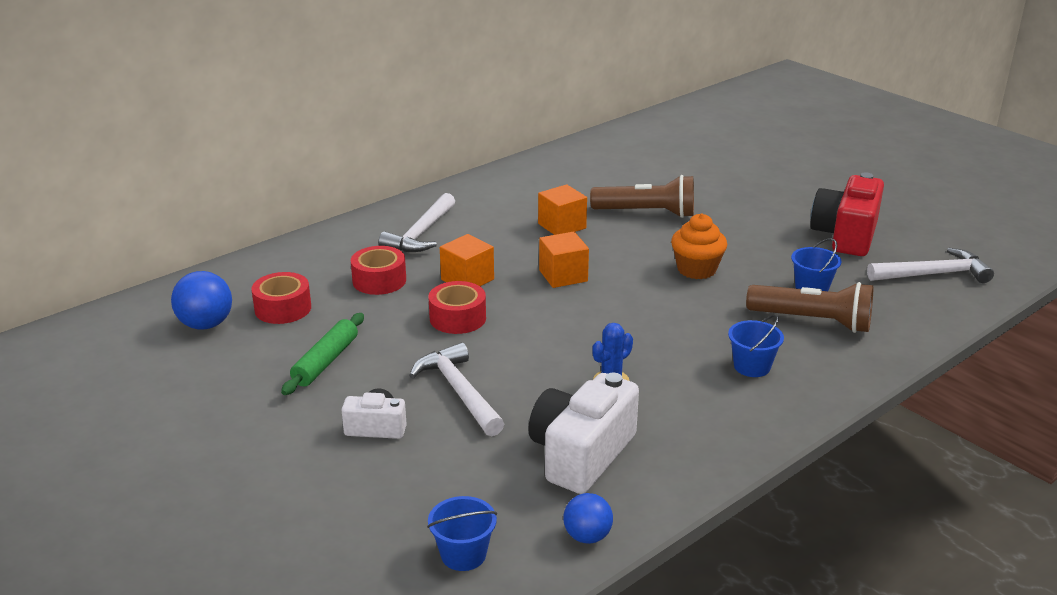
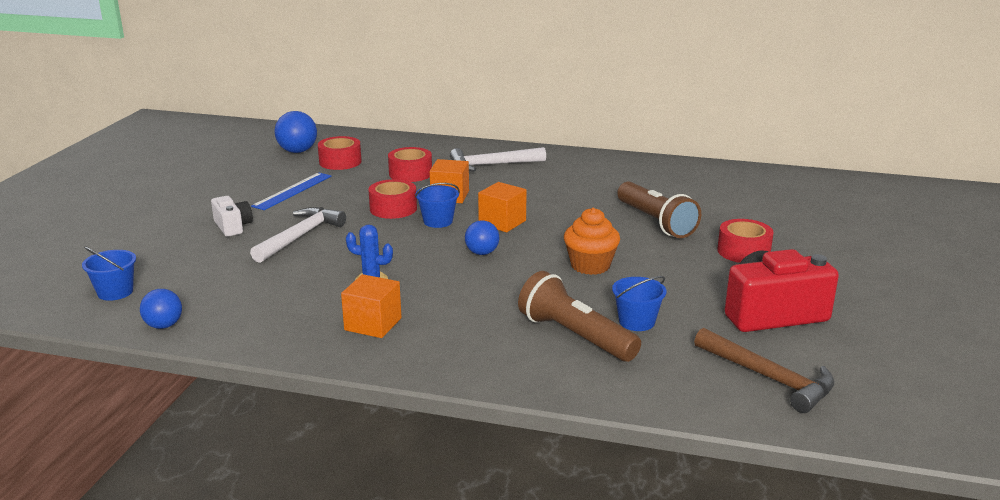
camera: 55 degrees right, 5 degrees down
(325, 361) = (292, 191): green rolling pin -> blue ruler
(562, 226) = (579, 200): orange cube -> orange cube (373, 324)
(581, 454) = (262, 296): white camera -> none
(616, 307) = (482, 253): none -> blue ball
(738, 203) = (743, 251): none -> red tape
(752, 366) = (460, 328): blue bucket -> blue bucket (438, 221)
(812, 321) = (575, 336): brown flashlight -> brown flashlight turned 150 degrees clockwise
(933, 274) = (768, 378): white hammer -> brown hammer

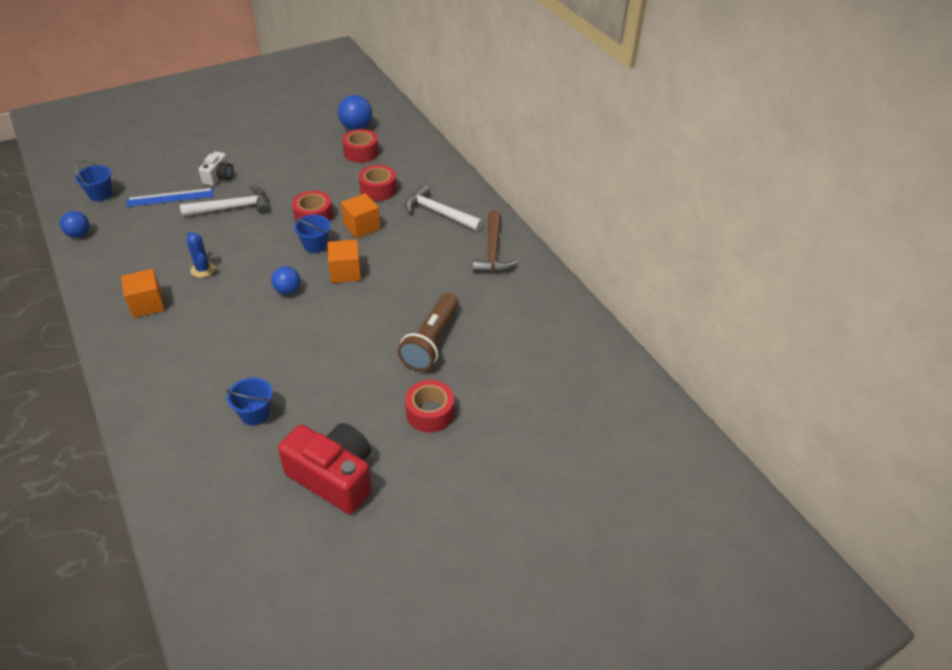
camera: 45 degrees right, 20 degrees up
(292, 191) = (293, 164): blue ruler -> blue ruler (170, 197)
(575, 336) = (208, 396): brown flashlight -> none
(590, 265) = (320, 348): orange cupcake -> none
(768, 378) = (230, 519): brown hammer -> brown hammer (493, 251)

